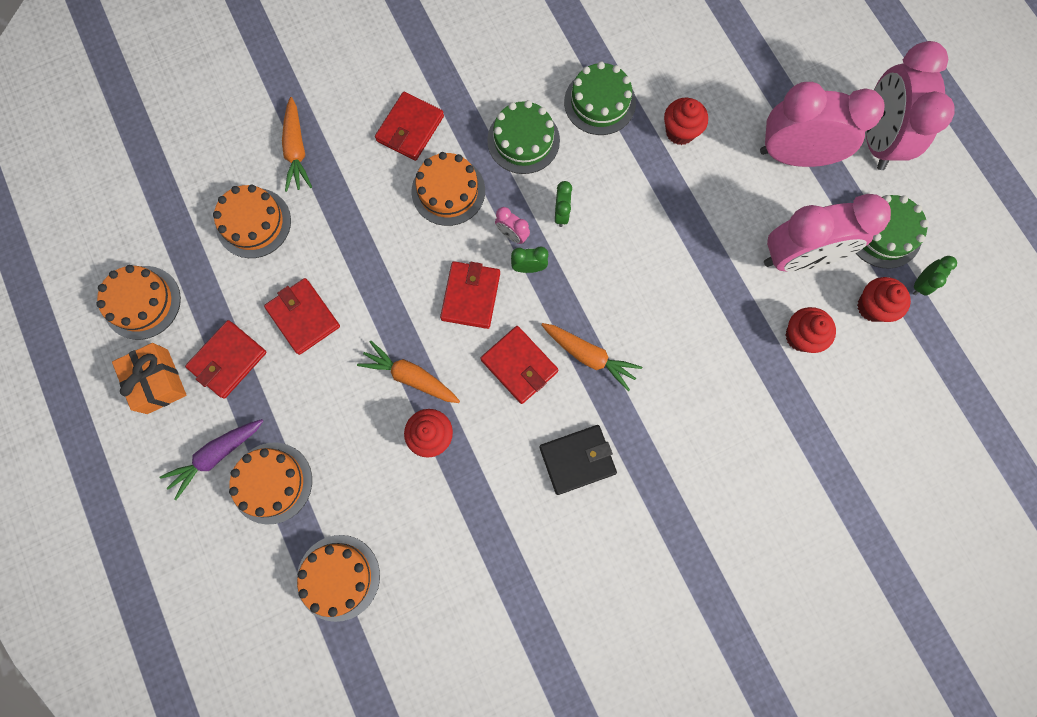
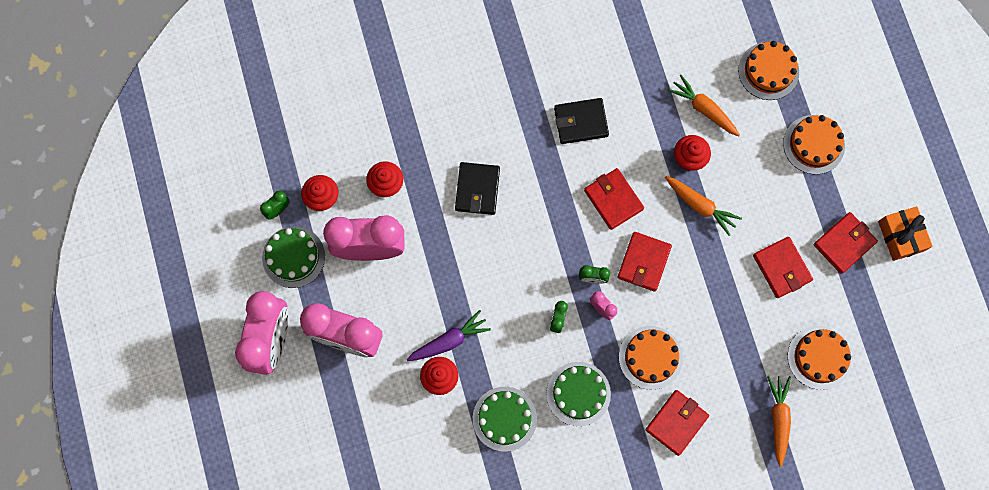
camera: 170 degrees left, 0 degrees up
(142, 302) = (913, 303): orange cake -> none
(217, 455) = (855, 171): purple carrot -> purple carrot (449, 340)
(589, 356) = (557, 198): orange carrot -> orange carrot (703, 109)
(688, 349) = (477, 189): none -> black wallet

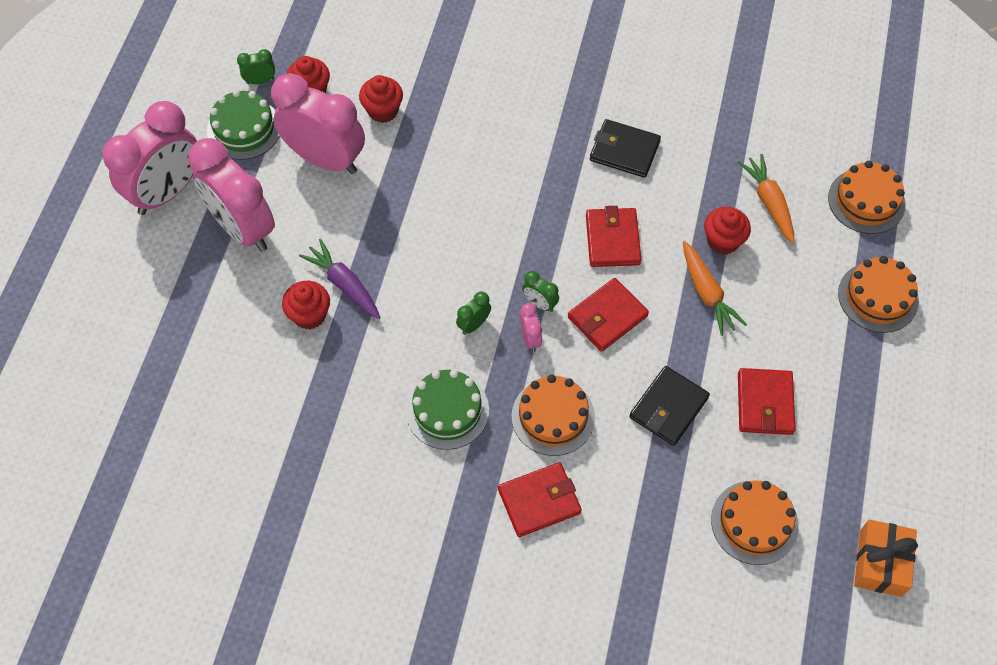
camera: 30 degrees right, 15 degrees down
(449, 340) = (344, 284): purple carrot -> purple carrot turned 135 degrees counterclockwise
(477, 189) = (472, 160): black wallet -> black wallet (668, 407)
(504, 419) = (349, 392): green cake -> none
(778, 419) = (663, 563): orange carrot -> none
(844, 243) = (856, 416): red wallet -> none
(901, 236) = (932, 443): orange gift -> orange gift (880, 563)

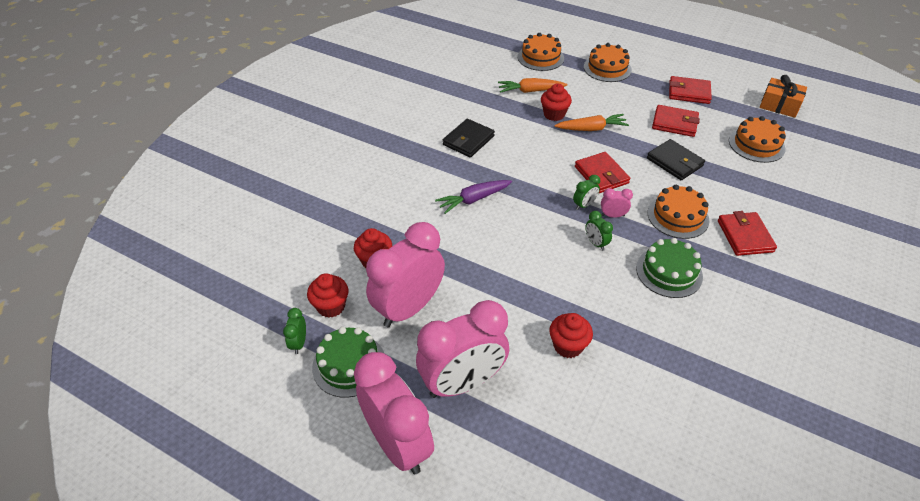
camera: 75 degrees left, 15 degrees down
(344, 284) = (542, 316): purple carrot -> purple carrot (474, 199)
(612, 240) = (539, 160): red wallet -> red wallet (689, 92)

